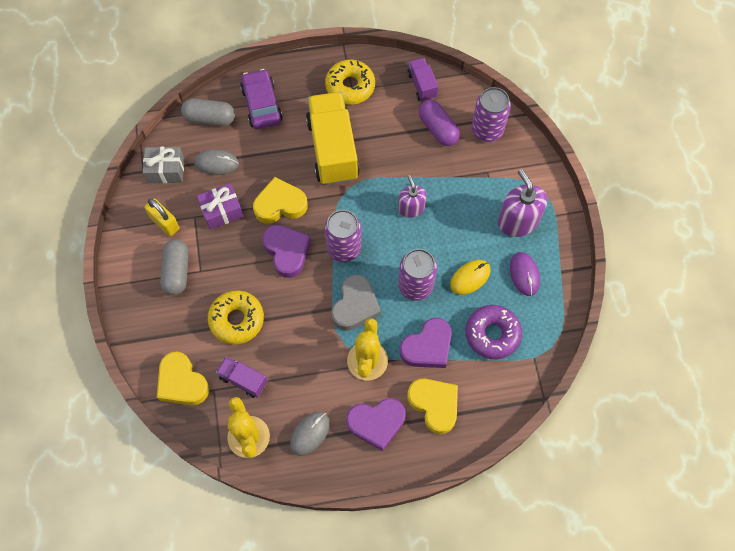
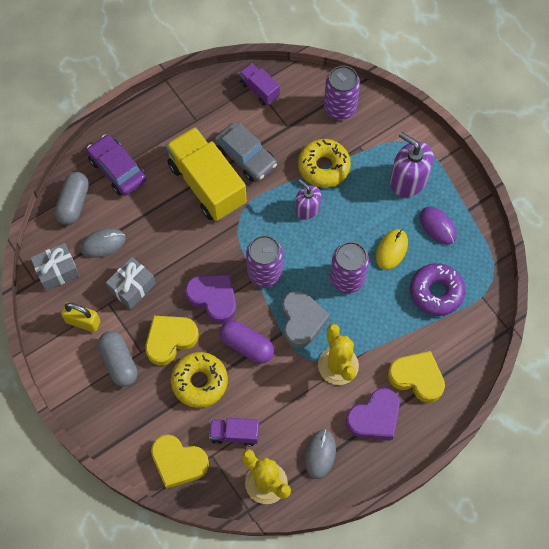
camera: 25 degrees left, 0 degrees up
(210, 118) = (74, 203): grey capsule -> grey capsule turned 60 degrees counterclockwise
(222, 211) = (132, 287): purple gift -> grey gift
(280, 204) = (184, 257): yellow heart -> yellow heart (170, 340)
(350, 86) = (193, 118): yellow donut -> yellow donut (323, 167)
(379, 139) = (245, 157): none -> grey car
(427, 347) = (385, 329): purple heart -> none
(438, 129) = (295, 125): purple capsule -> purple capsule (247, 345)

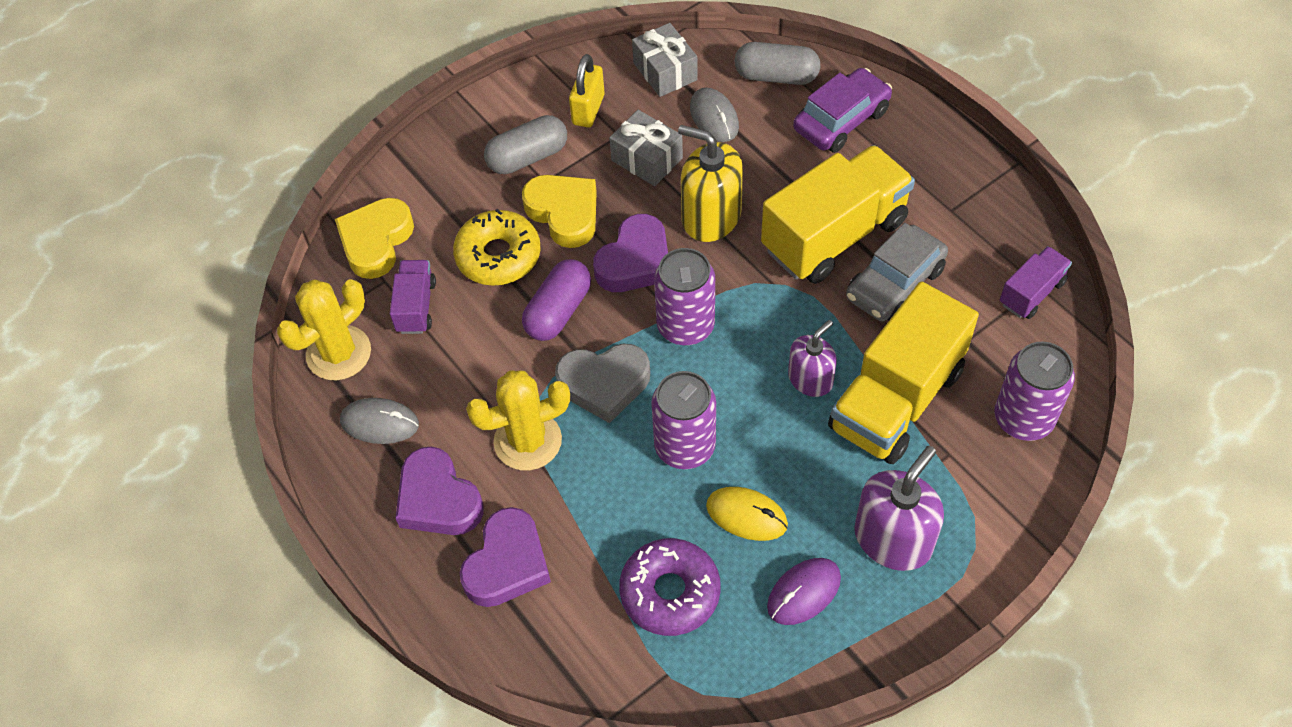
camera: 90 degrees right, 10 degrees down
(184, 252) = (711, 216): none -> yellow soap dispenser
(323, 167) = (896, 399): yellow donut -> yellow truck
(417, 378) = (507, 564): yellow heart -> purple heart

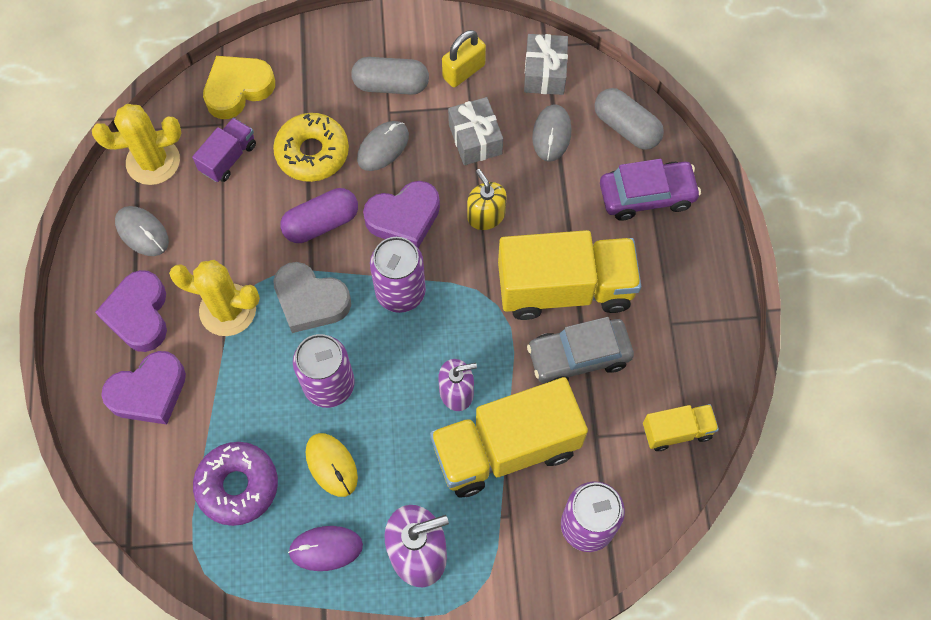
camera: 30 degrees right, 10 degrees up
(564, 213) = (383, 147): yellow heart -> grey mouse
(711, 216) = (486, 215): yellow soap dispenser -> yellow soap dispenser, size x0.63
(1031, 293) = (677, 431): purple truck -> yellow truck

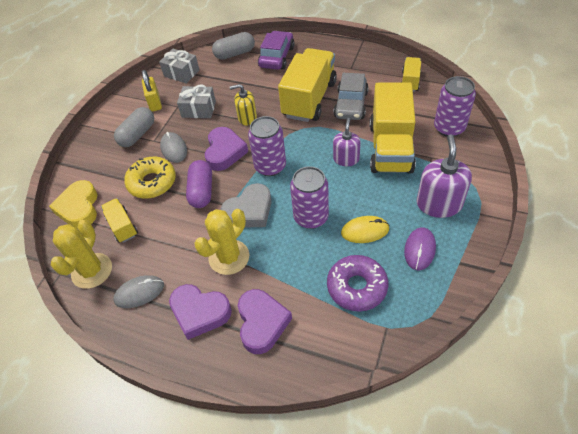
camera: 60 degrees left, 15 degrees down
(228, 158) = (122, 226): purple truck -> yellow truck
(551, 134) = (218, 80): grey mouse -> none

